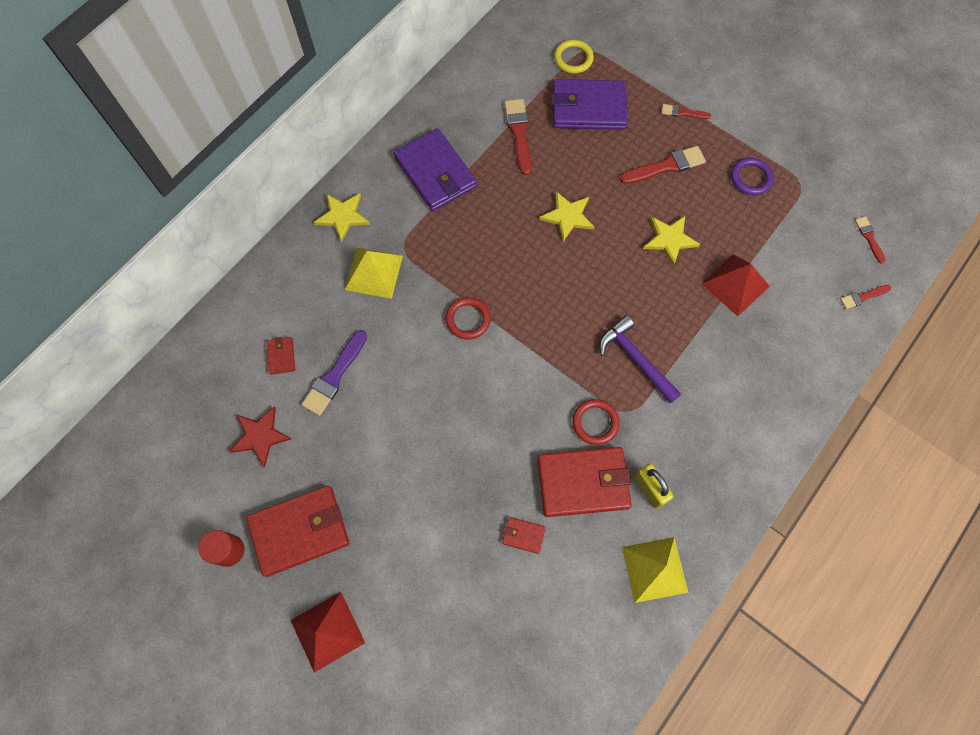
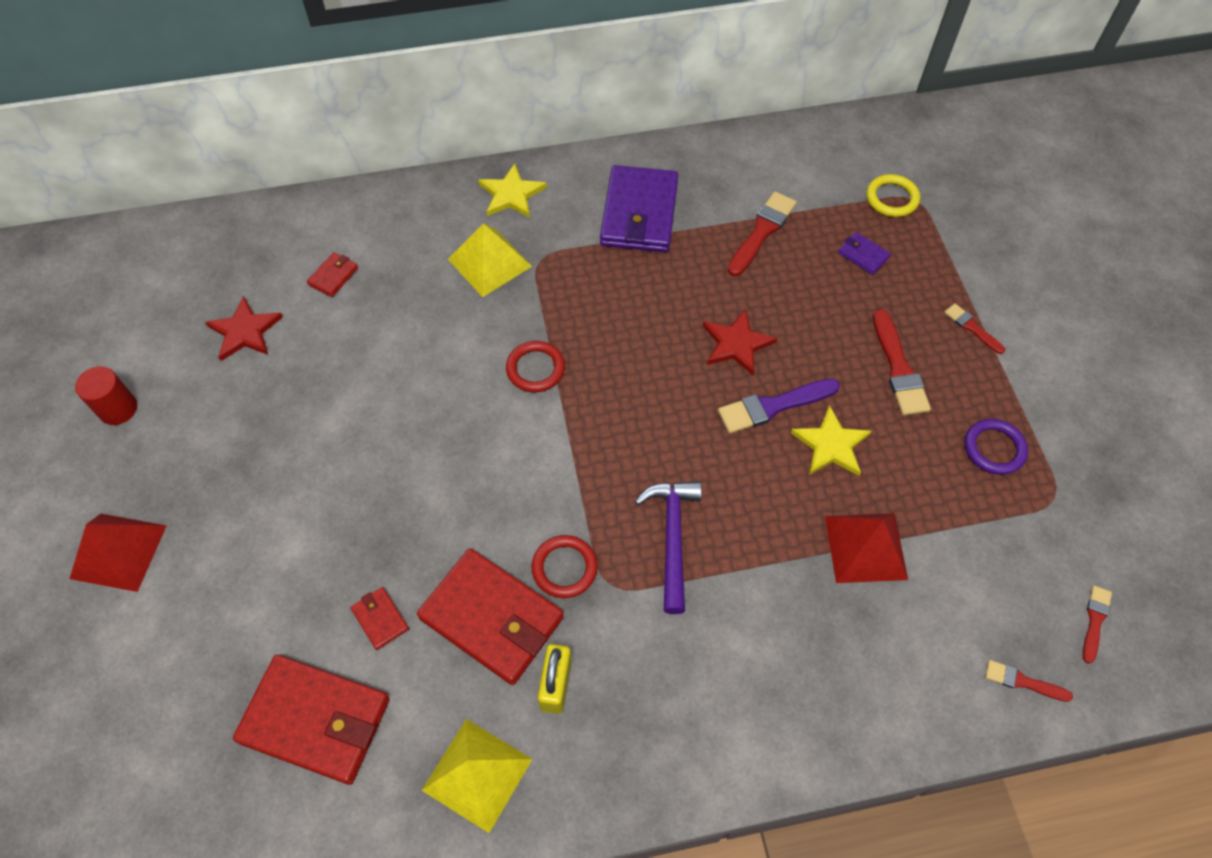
camera: 40 degrees right, 10 degrees down
(300, 531) = (190, 441): red wallet -> red wallet (315, 720)
(334, 376) = (360, 328): purple brush -> purple brush (773, 406)
(567, 216) = (736, 344): yellow star -> red star
(588, 108) = (863, 255): purple wallet -> purple wallet, size x0.44
(666, 166) = (899, 368): red brush -> red brush turned 60 degrees clockwise

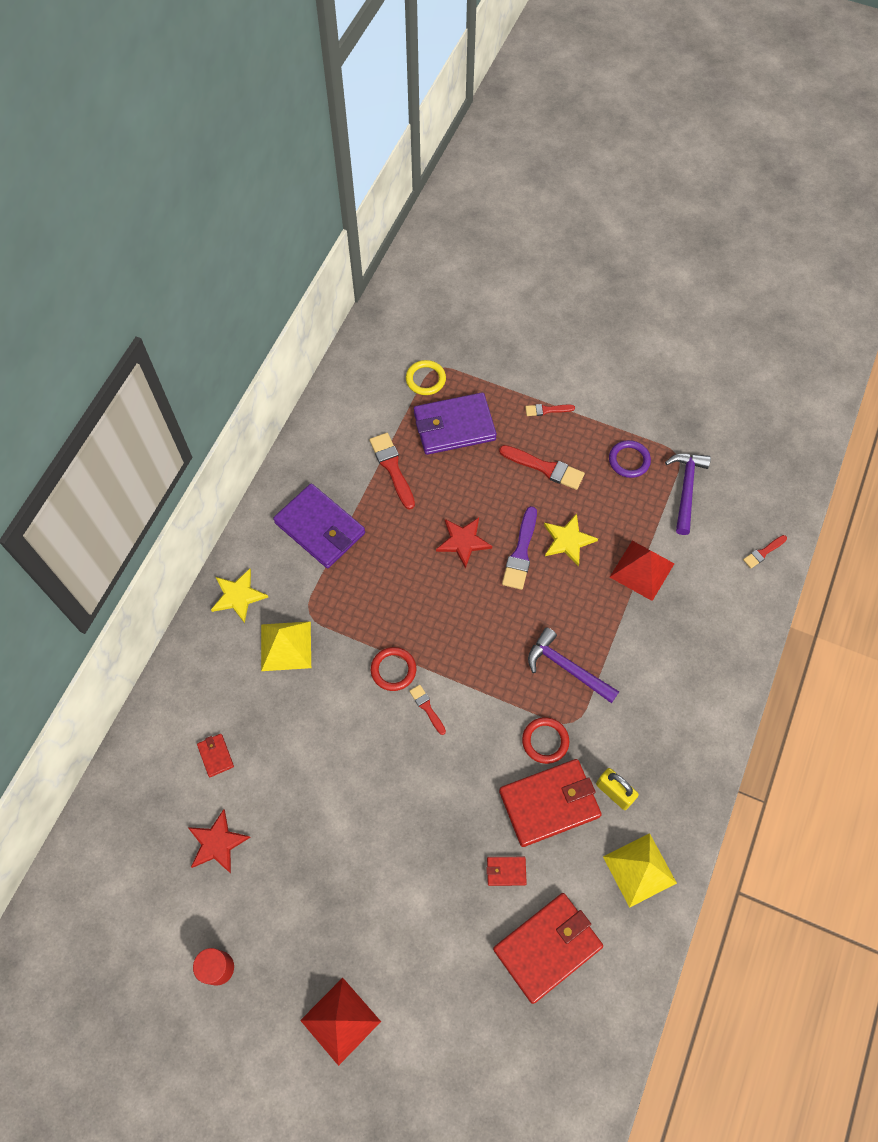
camera: 55 degrees left, 5 degrees up
(863, 255) = (454, 426): purple wallet -> purple wallet, size x2.29
(1019, 534) = (686, 489): none -> purple hammer
(1095, 620) = (754, 493): red brush -> red brush (427, 708)

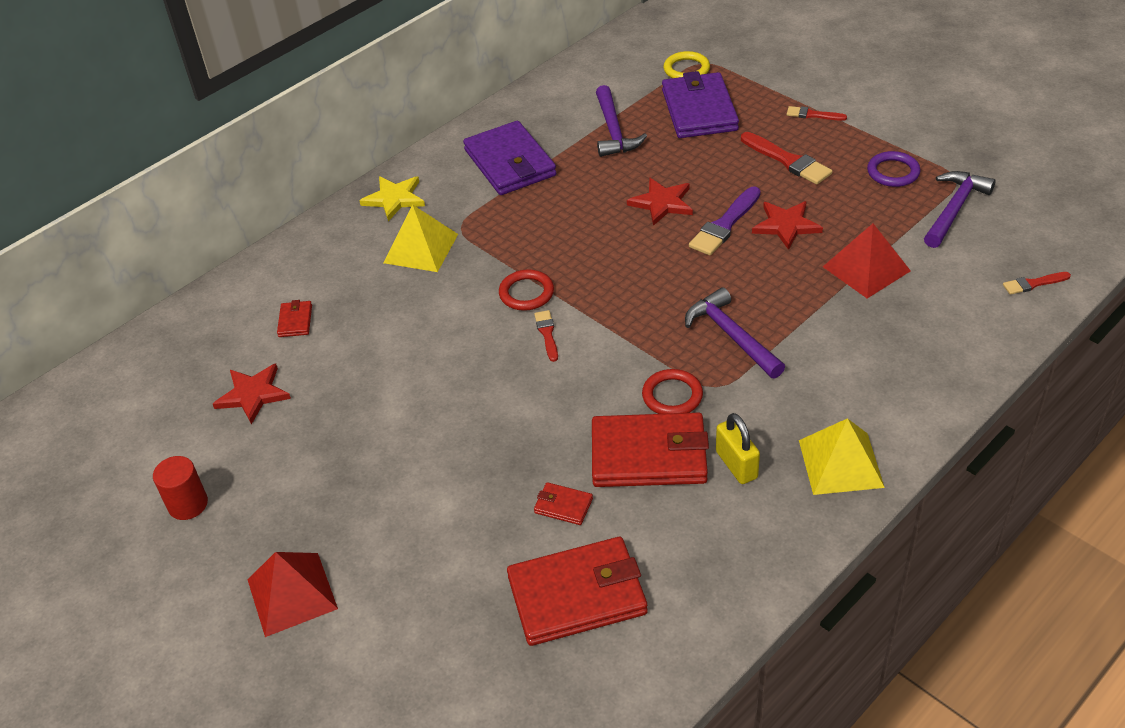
camera: 25 degrees right, 20 degrees down
(392, 468) = (613, 130): red brush -> purple hammer
(454, 426) = (699, 110): purple wallet -> purple wallet turned 75 degrees clockwise
(568, 540) = (786, 225): yellow star -> red star
(639, 869) = (734, 549): yellow pyramid -> yellow pyramid (840, 463)

